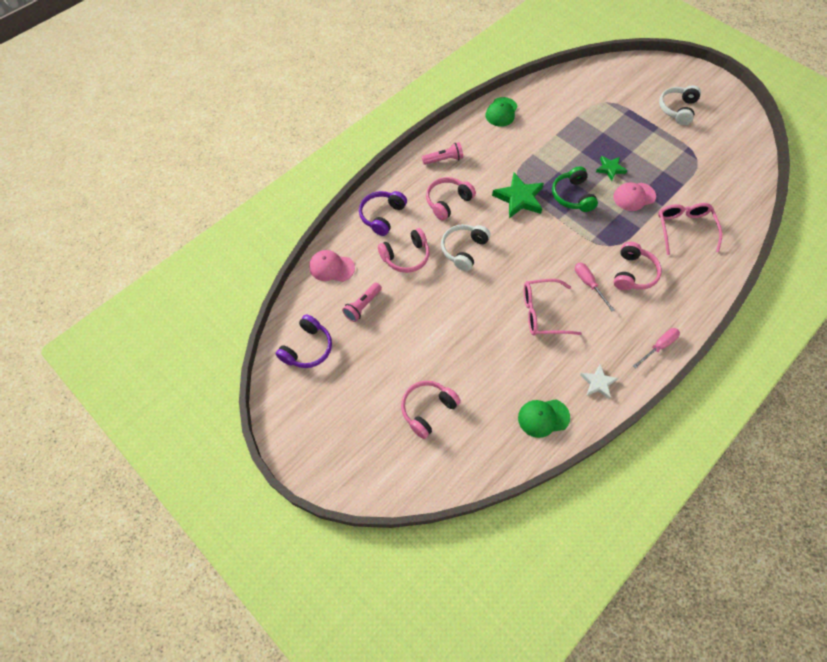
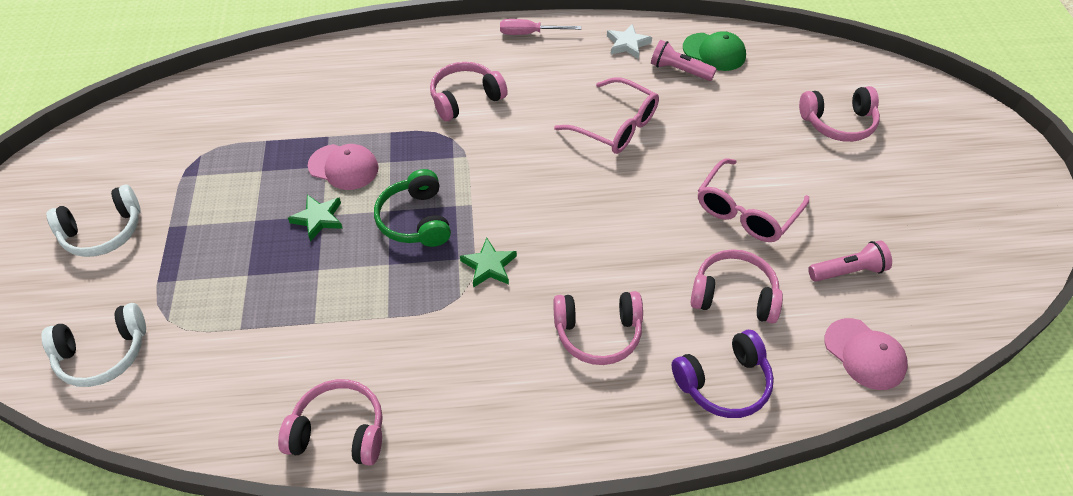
camera: 140 degrees left, 10 degrees down
(307, 348) = (962, 267): purple headphones -> none
(444, 159) = (533, 411): pink flashlight -> pink flashlight (679, 70)
(463, 250) = (641, 251): white headphones -> white headphones (103, 354)
(501, 112) = (339, 431): green cap -> pink headphones
(519, 198) = (489, 266): green star -> green star, size x0.59
(572, 196) = (415, 220): green headphones -> green headphones turned 135 degrees clockwise
(588, 284) = (528, 119): pink screwdriver -> none
(684, 229) = (345, 100): pink glasses -> pink glasses (746, 211)

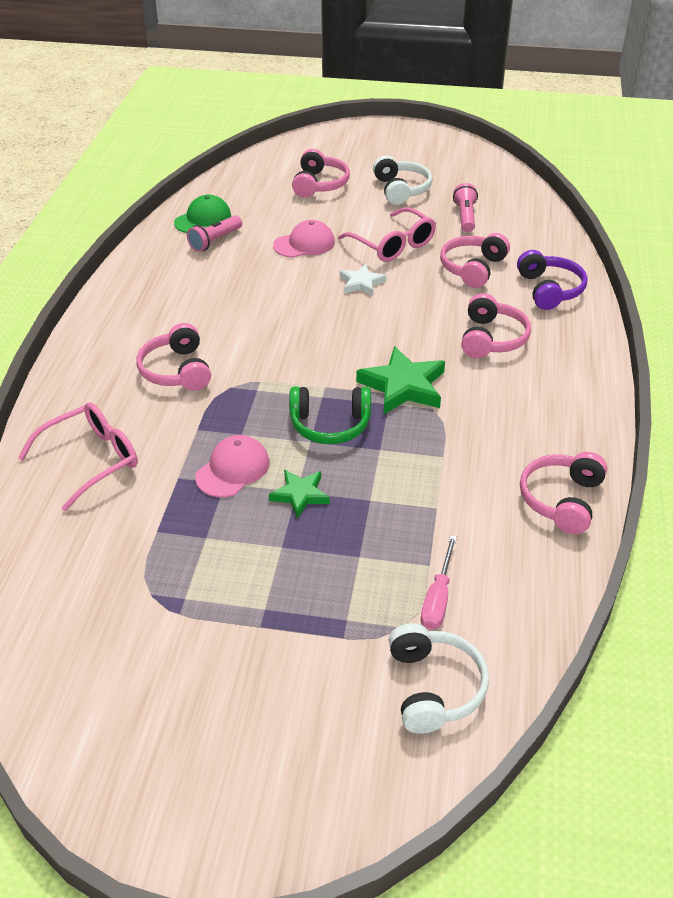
camera: 75 degrees left, 10 degrees down
(103, 232) = (243, 694): white headphones -> white headphones (401, 189)
(489, 266) = (403, 386): green star -> green star, size x1.68
(530, 33) = (104, 314): pink screwdriver -> pink screwdriver (438, 598)
(616, 126) = (266, 287): pink glasses -> pink glasses (91, 460)
(627, 44) = (161, 261): white star -> white star (361, 283)
(864, 354) = (537, 228): pink cap -> pink cap (304, 244)

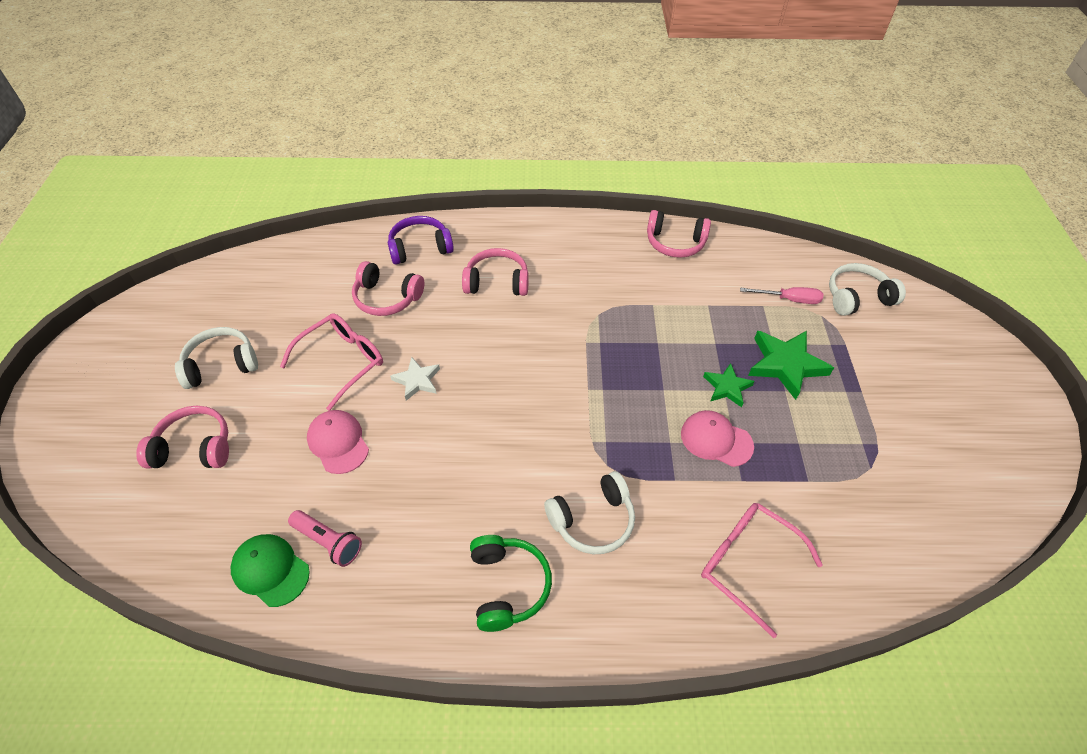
camera: 100 degrees left, 10 degrees up
(176, 370) = (593, 520): pink headphones -> white headphones
(330, 425) = (638, 379): green headphones -> green headphones (508, 586)
(403, 386) = (574, 334): green star -> green star (785, 365)
(465, 217) = (288, 307): pink flashlight -> none

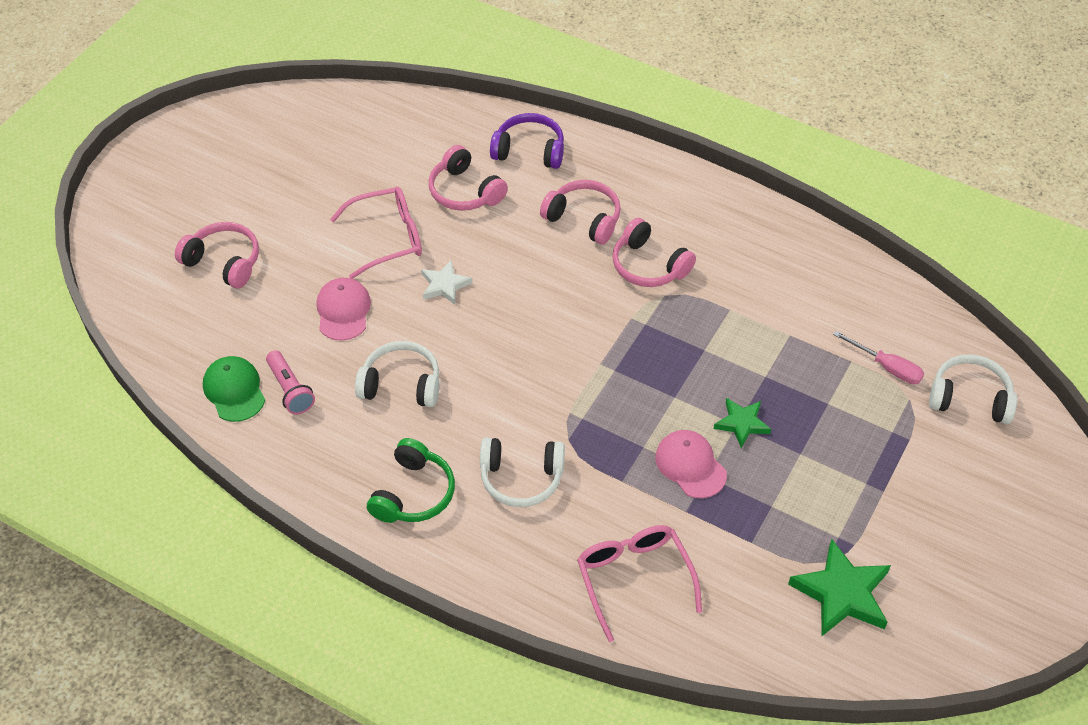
camera: 30 degrees right, 0 degrees up
(221, 364) = (281, 195): white headphones -> white headphones (401, 384)
(675, 243) = (808, 253): pink headphones -> pink headphones (648, 266)
(785, 365) = (823, 430): green star -> green star (842, 593)

